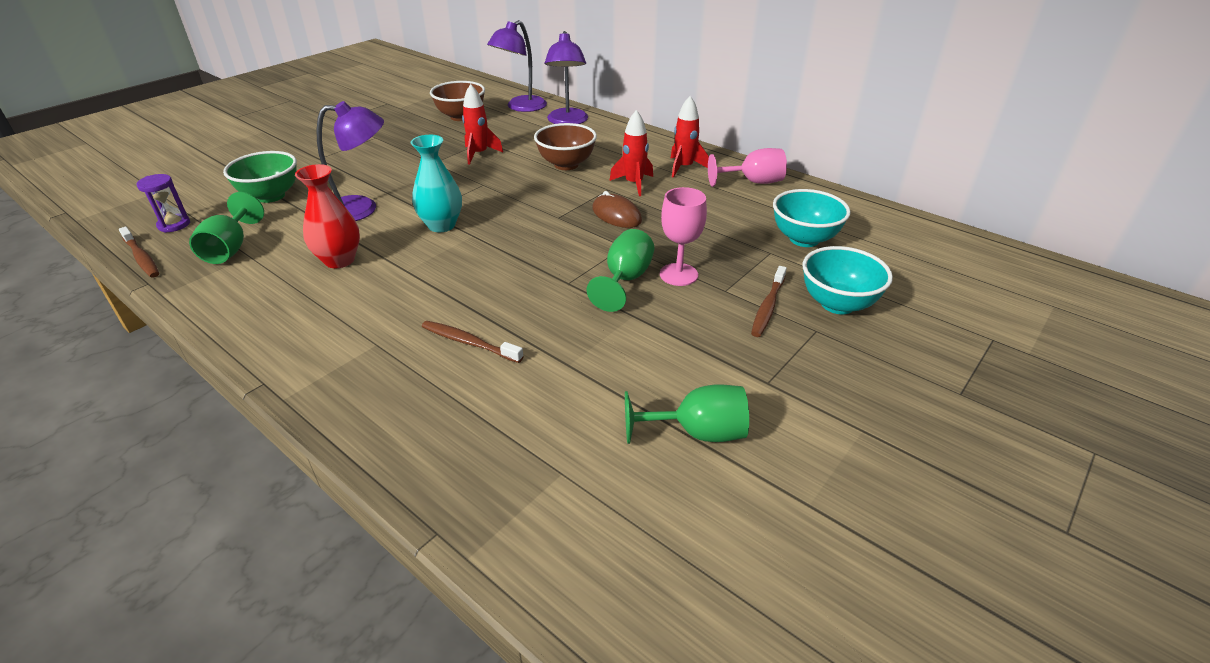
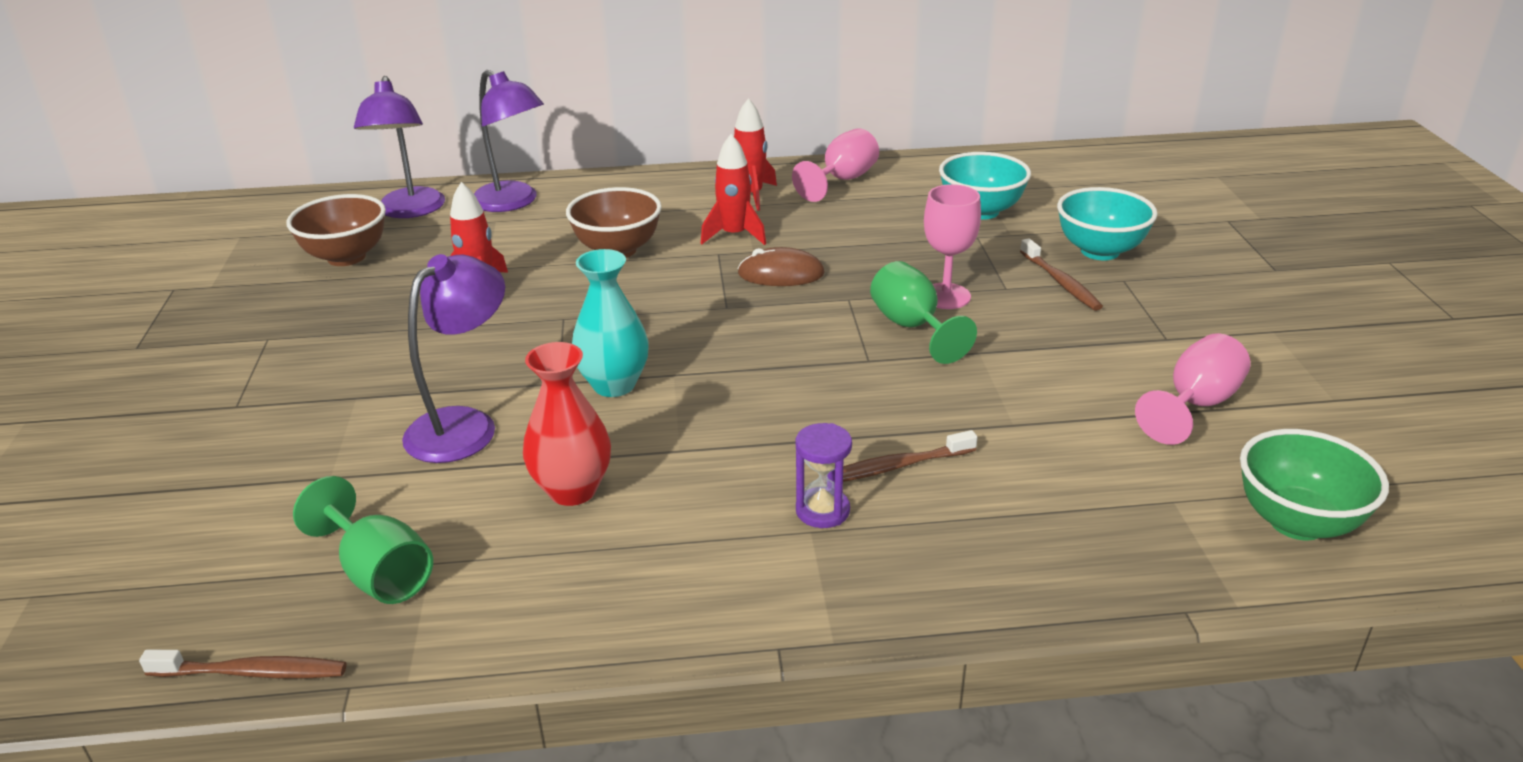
camera: 45 degrees left, 5 degrees down
(174, 225) = (196, 608): purple hourglass -> purple hourglass (822, 511)
(271, 196) = (278, 486): green bowl -> green bowl (1296, 522)
(697, 433) = (1195, 405): green goblet -> pink goblet

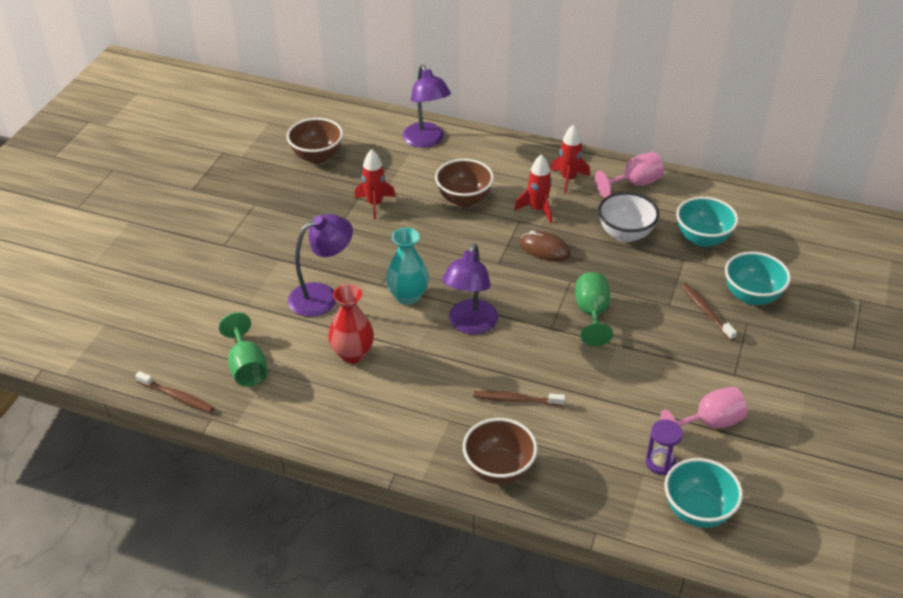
camera: 25 degrees right, 10 degrees up
(410, 211) = (366, 130): purple lamp -> purple lamp (470, 325)
(822, 511) = (462, 411): purple hourglass -> purple hourglass (660, 463)
(877, 231) = (625, 234): none -> white bowl
(945, 296) = (628, 298): pink goblet -> none
(951, 575) = (498, 469): none -> brown bowl
(1060, 282) = (706, 311): brown toothbrush -> brown toothbrush turned 150 degrees clockwise
(1296, 522) = (697, 511): green bowl -> turquoise bowl

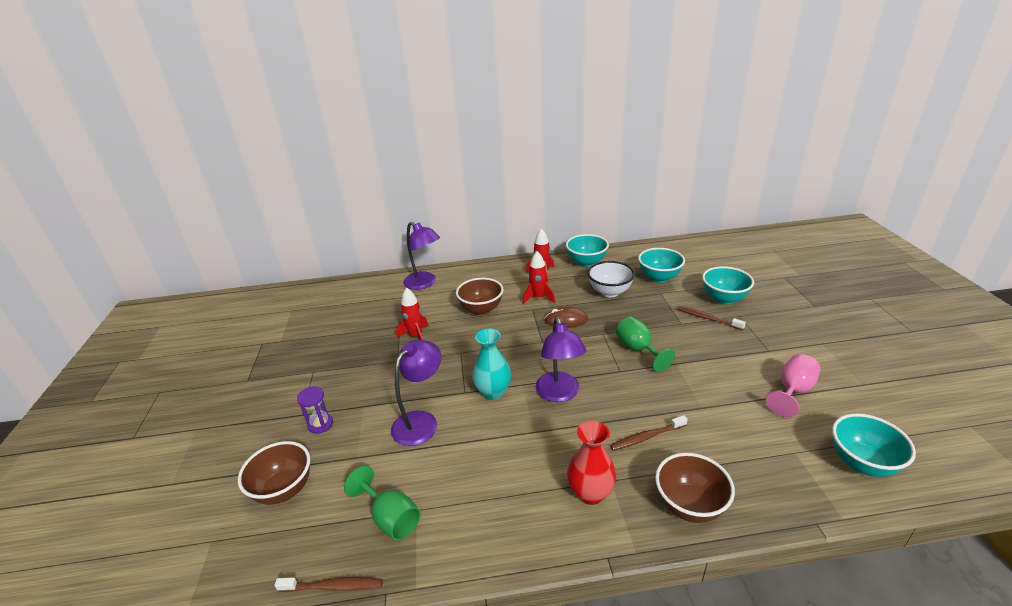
camera: 25 degrees left, 10 degrees down
(317, 156) = (346, 320): brown bowl -> brown bowl (284, 490)
(352, 354) = (483, 460): red vase -> red vase (590, 493)
(634, 184) = (586, 262): pink goblet -> turquoise bowl
(660, 463) = (795, 437): purple hourglass -> purple hourglass (320, 424)

